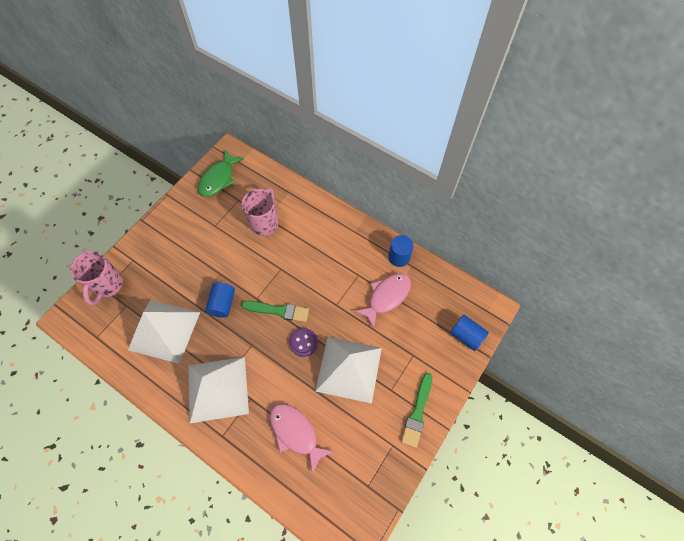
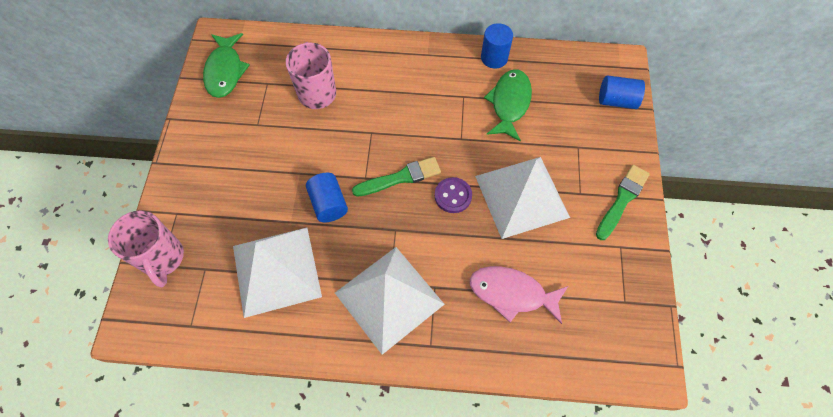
camera: 30 degrees left, 0 degrees up
(386, 297) = (509, 103): pink fish -> green fish
(417, 412) = (622, 200): green brush -> green brush turned 135 degrees counterclockwise

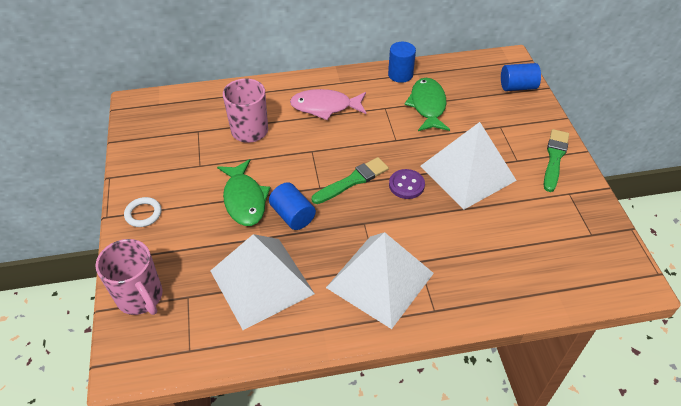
camera: 15 degrees left, 15 degrees down
(189, 167) = (143, 214): none -> white ring
(225, 71) = (153, 129): green fish -> green fish (244, 199)
(512, 293) = (491, 250): pink fish -> pink fish (325, 107)

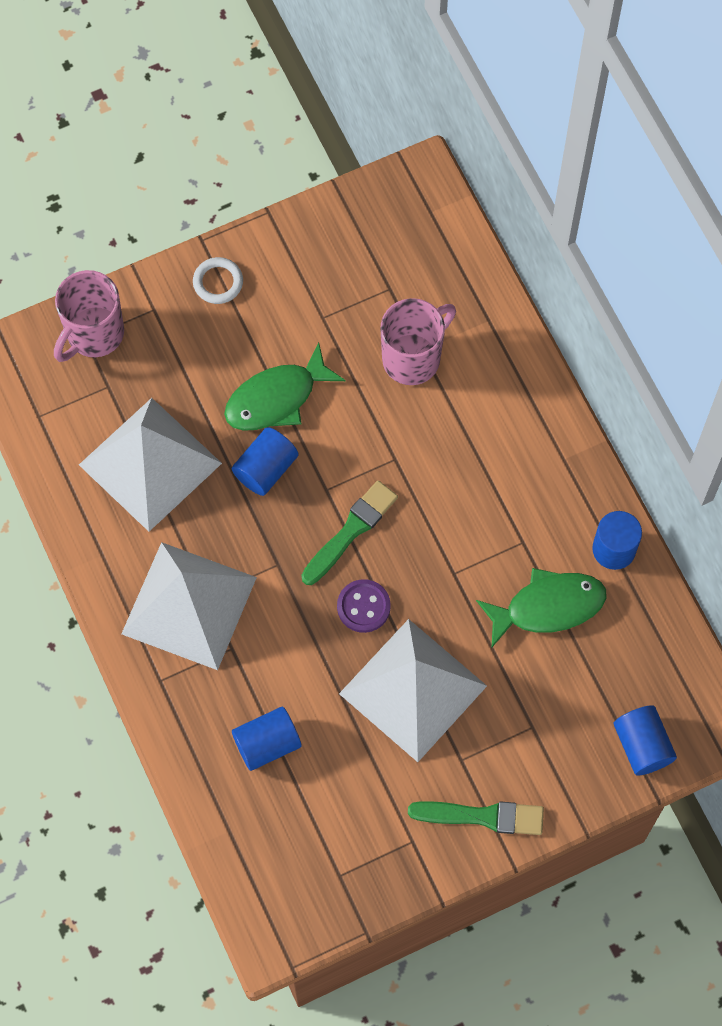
camera: 75 degrees right, 20 degrees up
(325, 107) = (497, 452): pink fish -> none
(352, 181) = (351, 531): green brush -> green brush turned 90 degrees counterclockwise
(494, 255) = (267, 744): none -> blue cylinder

